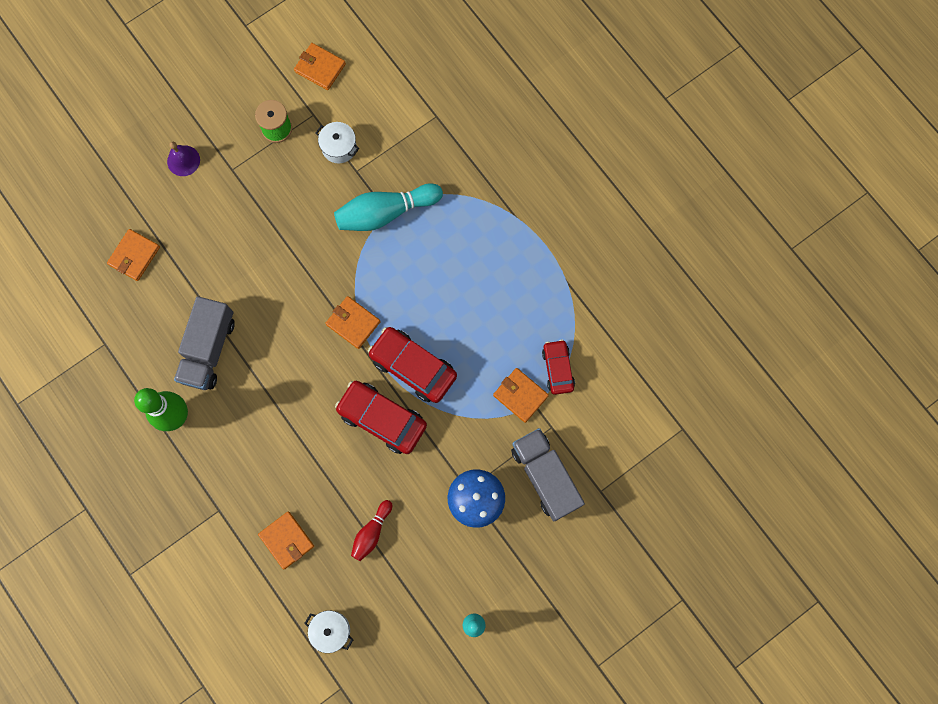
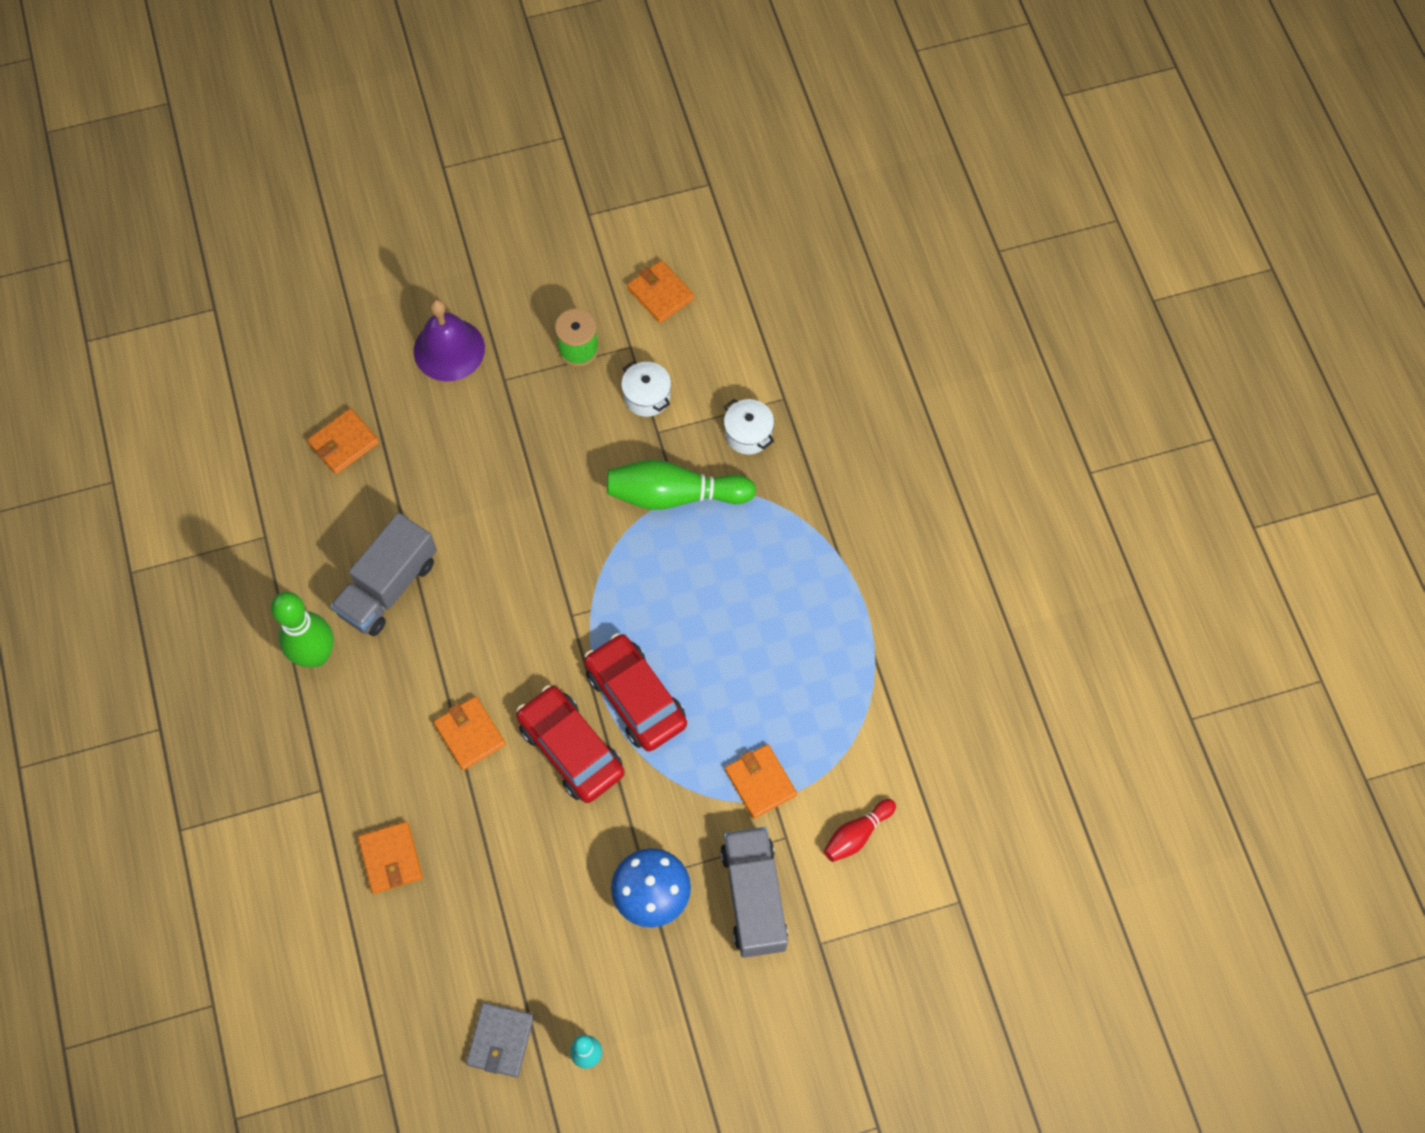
camera: 20 degrees right, 10 degrees down
(183, 160) = (449, 349): purple bell -> purple bell, size x1.64
(331, 630) = (401, 994): white pot -> white pot (748, 434)
(353, 323) = (581, 616): orange wallet -> orange wallet (470, 734)
(371, 532) = (502, 888): red bowling pin -> red bowling pin (857, 834)
(385, 212) = (674, 495): turquoise bowling pin -> green bowling pin
(411, 636) = (500, 1040): none -> grey wallet
(558, 369) = (822, 765): red car -> none

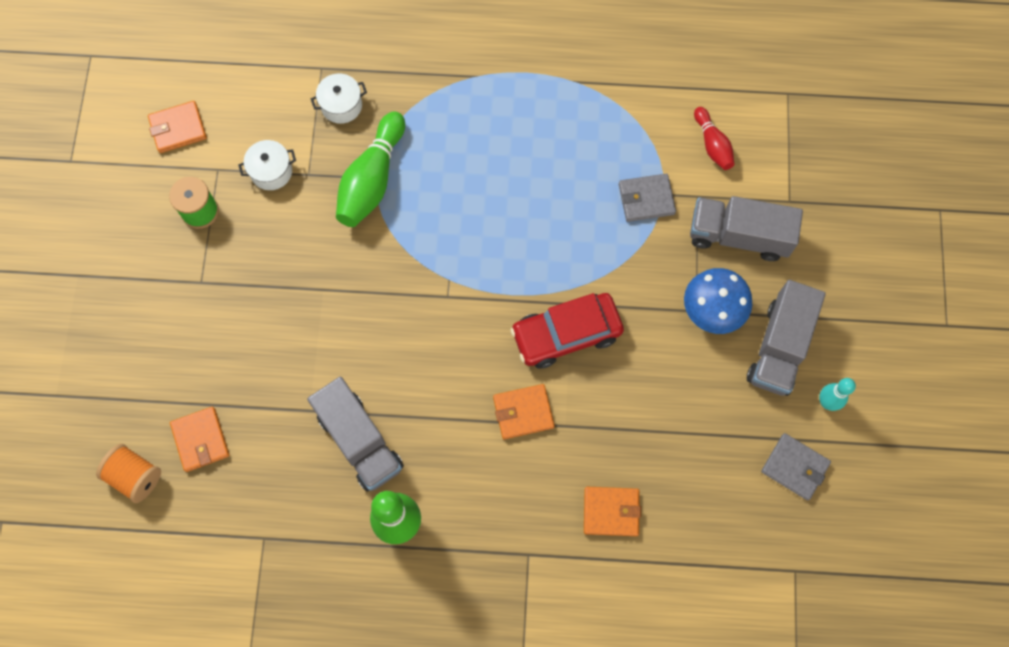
camera: 70 degrees left, 5 degrees up
(290, 401) = (135, 476): none -> orange spool
(449, 349) = (149, 319): purple bell -> none
(635, 698) = (540, 269): red car -> none
(635, 983) = (779, 347): none -> grey truck
(760, 782) = (646, 199): orange wallet -> grey wallet

